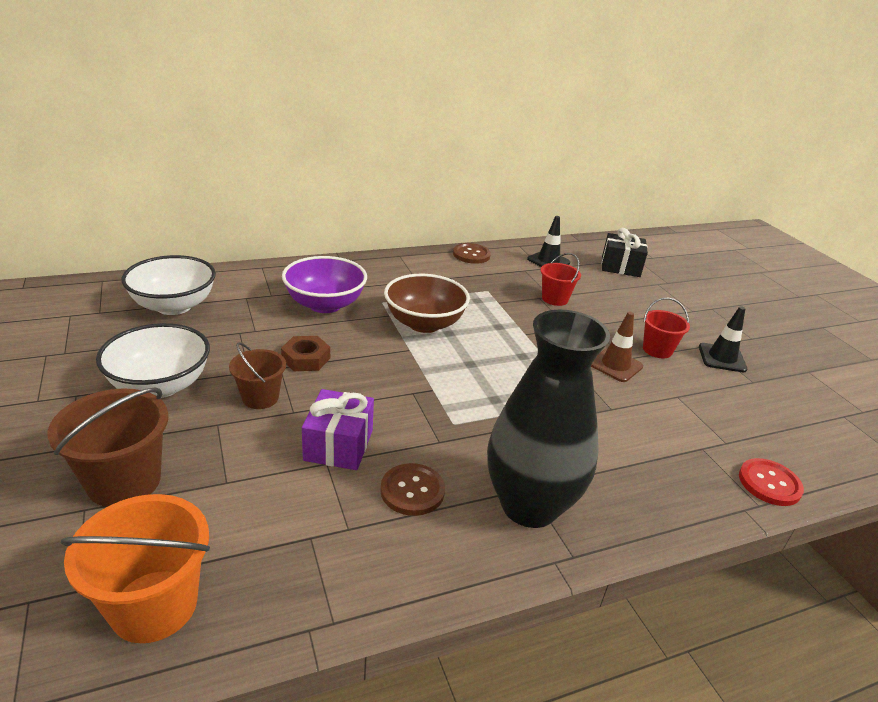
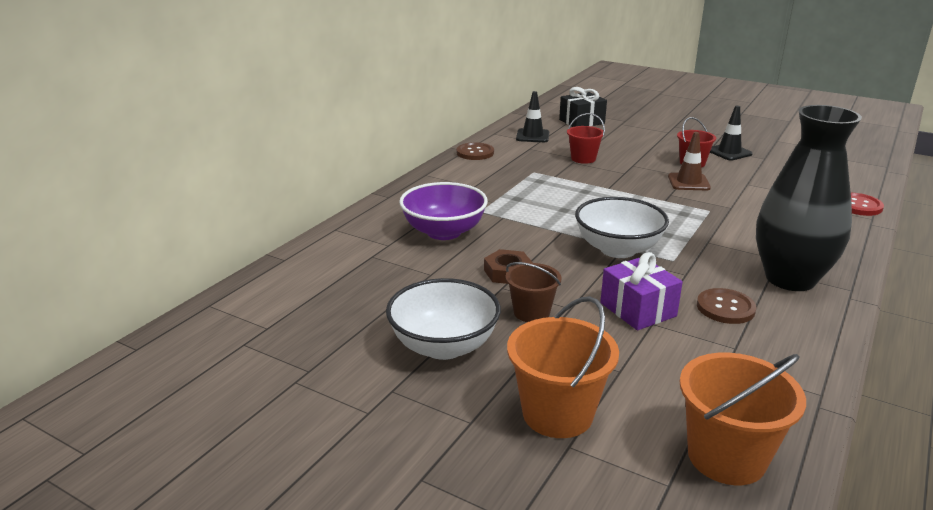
camera: 35 degrees left, 5 degrees down
(124, 481) = (557, 414): brown bucket -> orange bucket
(174, 306) = (325, 290): white bowl -> white bowl (618, 249)
(424, 323) = (537, 211): brown bowl -> none

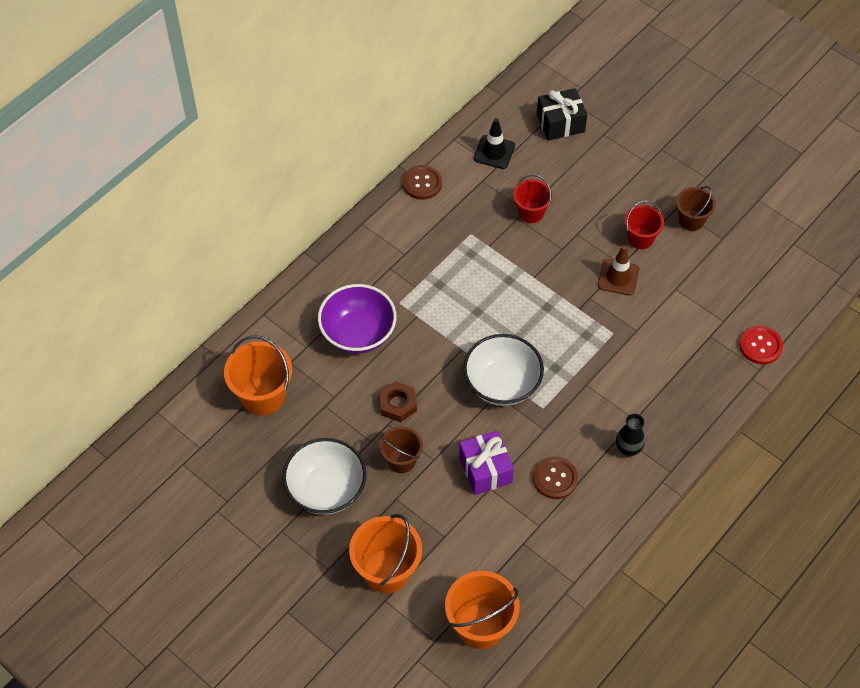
camera: 10 degrees right, 30 degrees up
(344, 281) = (263, 396): none -> orange bucket
(729, 152) = (691, 220): black traffic cone -> brown bucket
(790, 279) = (628, 449): black vase -> black vase, size x0.41

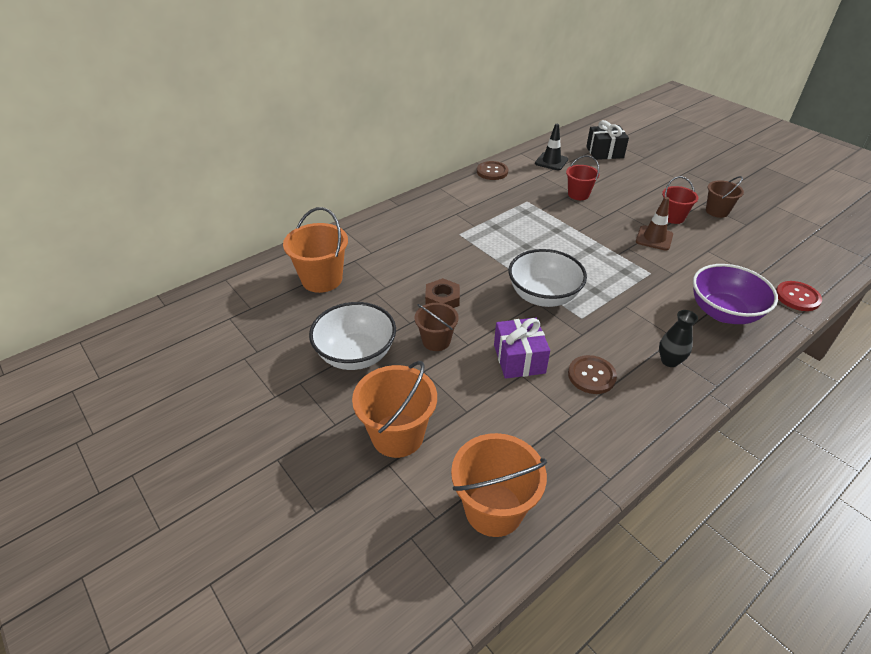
camera: 10 degrees right, 15 degrees down
(358, 333) = (419, 248): purple bowl -> purple bowl (723, 312)

